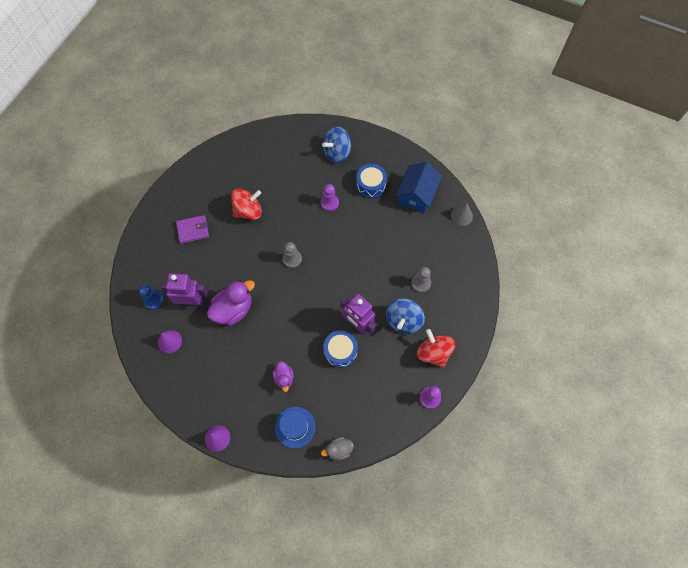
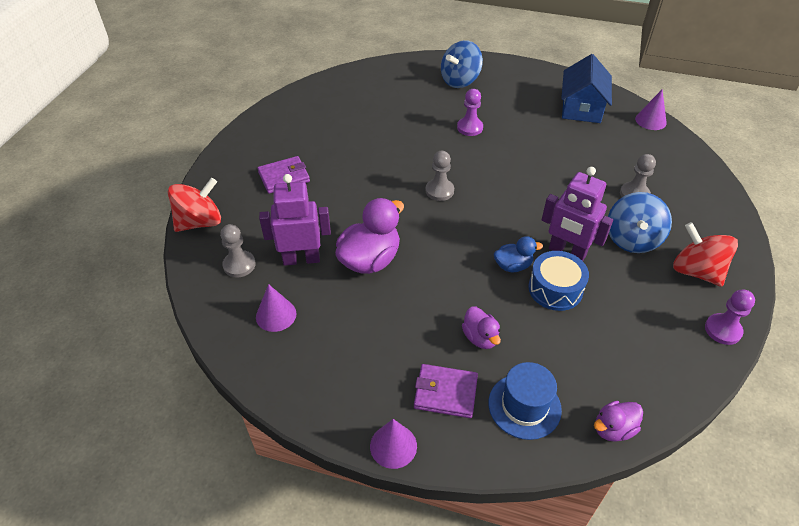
camera: 10 degrees left, 20 degrees down
(154, 300) = (239, 265): blue pawn -> grey pawn
(248, 211) = (359, 148): red spinning top -> red spinning top (200, 222)
(254, 411) = (445, 393): none -> purple wallet
(320, 329) = (513, 266): none -> blue duck
(338, 450) = (613, 429): grey duck -> purple duck
(370, 185) = (517, 105): blue drum -> none
(461, 216) = (650, 120): grey cone -> purple cone

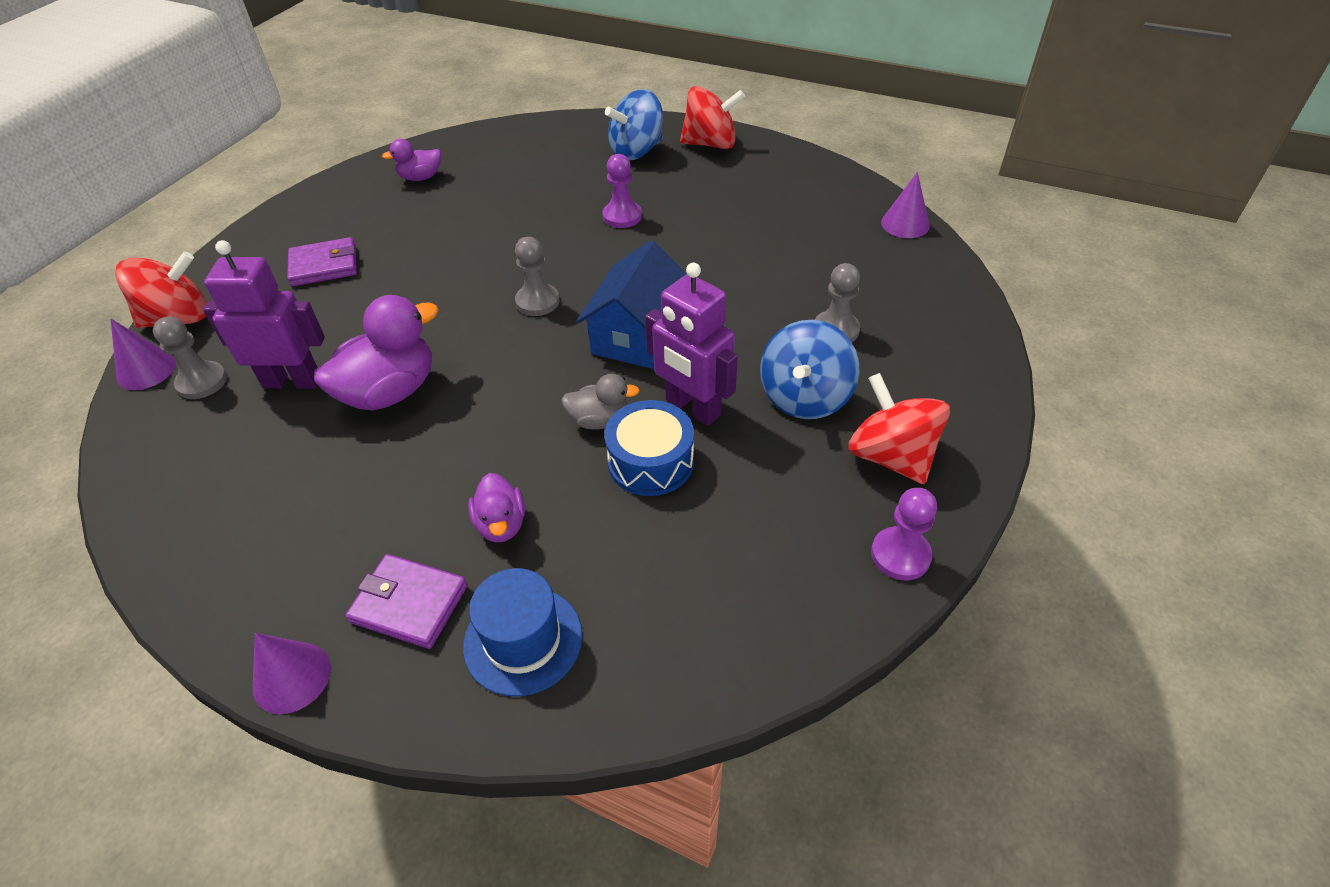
camera: 10 degrees right, 0 degrees up
(276, 315) = (217, 458): purple cone -> purple cone (146, 370)
(506, 72) = (710, 144): none -> red spinning top
(513, 266) = (599, 420): blue duck -> grey duck
(581, 107) = (804, 199): blue house -> blue house (638, 335)
(613, 429) = (651, 696): purple duck -> purple duck (421, 177)

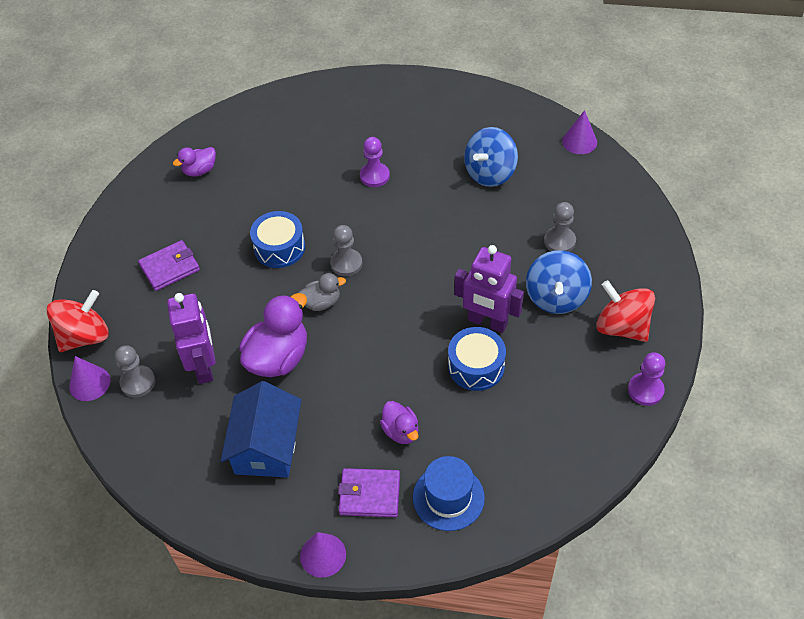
camera: 15 degrees left, 5 degrees up
(292, 381) = (204, 366): purple robot -> purple robot turned 90 degrees clockwise
(465, 269) = (279, 248): none -> blue drum
(599, 420) = (431, 345): grey duck -> grey duck (321, 303)
(636, 151) = (359, 111): blue spinning top -> blue spinning top (490, 173)
(638, 335) = (429, 275): blue house -> blue house (266, 446)
(710, 144) = (413, 93): red spinning top -> none

